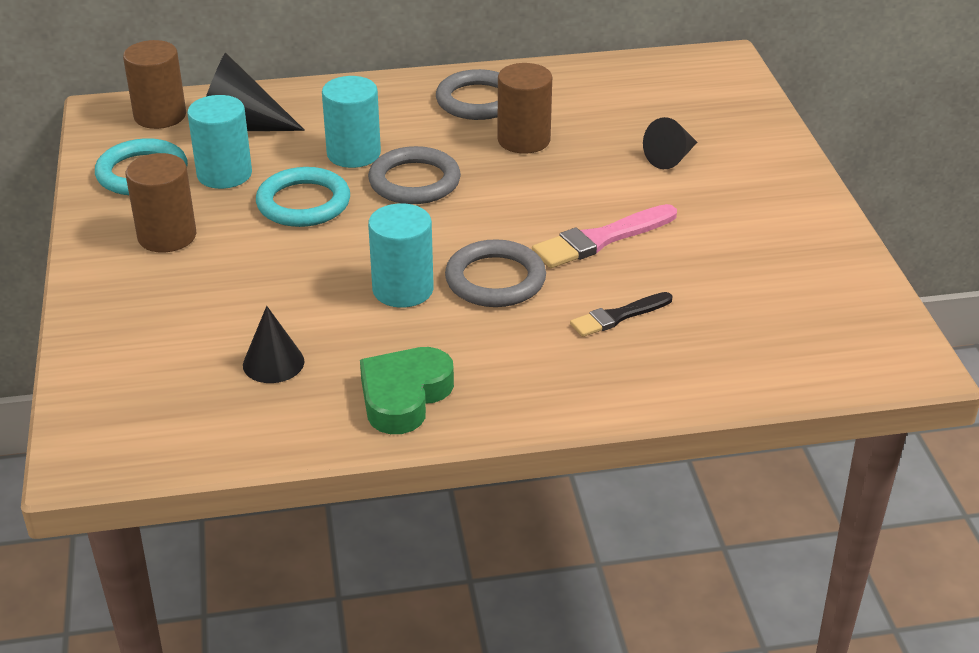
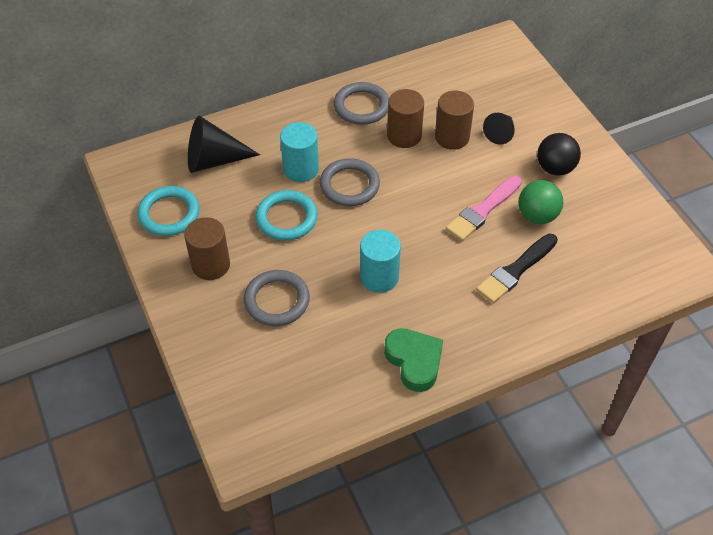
camera: 15 degrees left, 15 degrees up
(160, 116) = (157, 160): brown cylinder -> brown cylinder (452, 137)
(224, 174) = (224, 204): turquoise cylinder -> none
(273, 363) = (324, 353): black cone -> none
(404, 396) = (414, 361): green heart -> green heart turned 135 degrees clockwise
(495, 280) = (432, 257): grey ring -> grey ring (277, 300)
(618, 316) = (515, 270): black brush -> black brush, size x1.54
(683, 258) = (537, 216): none -> green ball
(738, 209) = (555, 168): none -> black ball

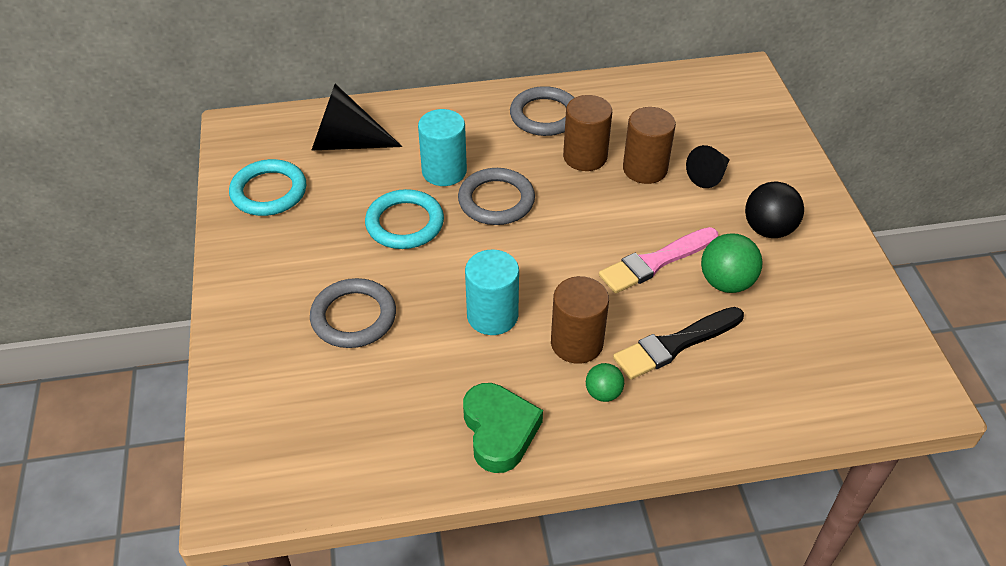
camera: 15 degrees right, 5 degrees down
(211, 265) = (292, 259): brown cylinder -> brown cylinder (576, 343)
(477, 317) = (603, 393): none -> green ball

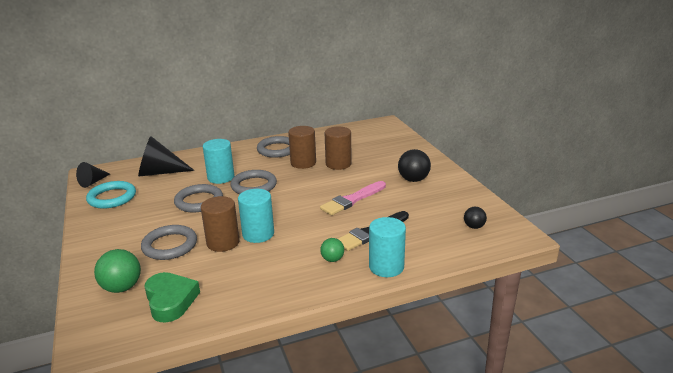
camera: 10 degrees left, 20 degrees down
(405, 223) = (199, 201): turquoise ring -> grey ring
(499, 431) = (270, 285): green heart -> green heart (170, 300)
(576, 343) = (312, 239): brown cylinder -> brown cylinder (223, 242)
(686, 425) = (386, 267): none -> turquoise cylinder
(709, 175) = (375, 162): black cone -> black cone (93, 182)
(726, 282) = (395, 203): green ball -> green ball (122, 287)
(849, 361) = (474, 227): none -> black ball

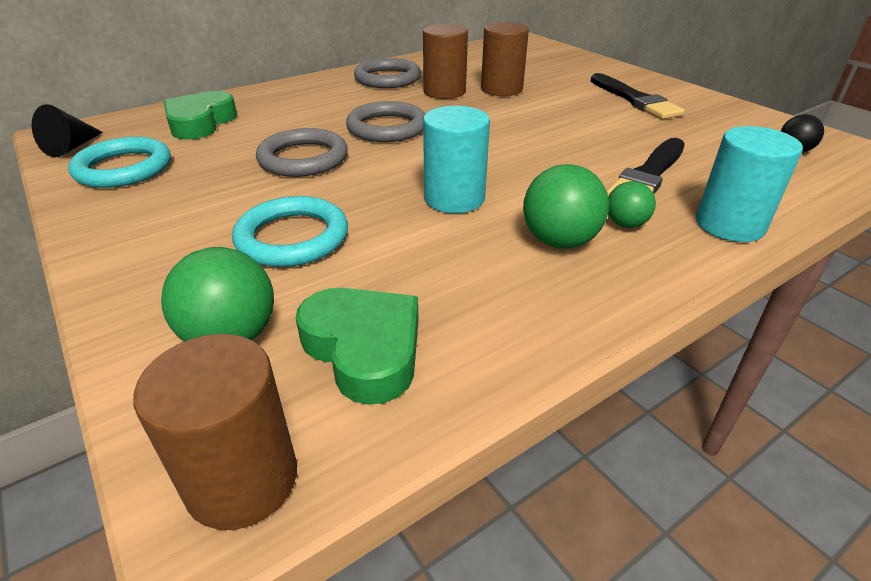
camera: 15 degrees left, 10 degrees up
(159, 172) = (200, 123): black cone -> green heart
(170, 245) = (292, 237): grey ring -> turquoise ring
(221, 177) = (319, 121): turquoise cylinder -> none
(223, 242) = (398, 220): brown cylinder -> brown cylinder (242, 479)
(291, 264) = (559, 241): none -> green ball
(352, 200) = (569, 132): pink brush -> none
(413, 179) = (634, 99): black ball -> black brush

